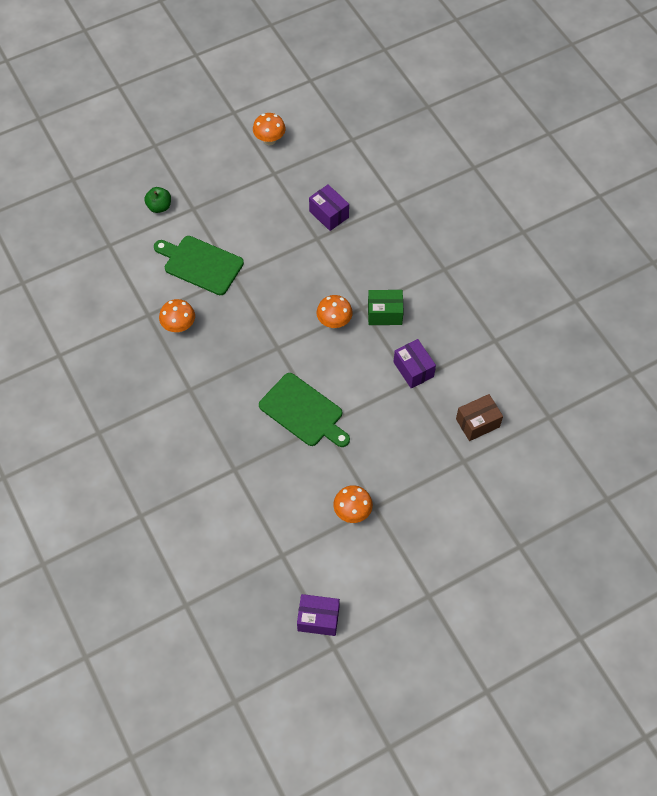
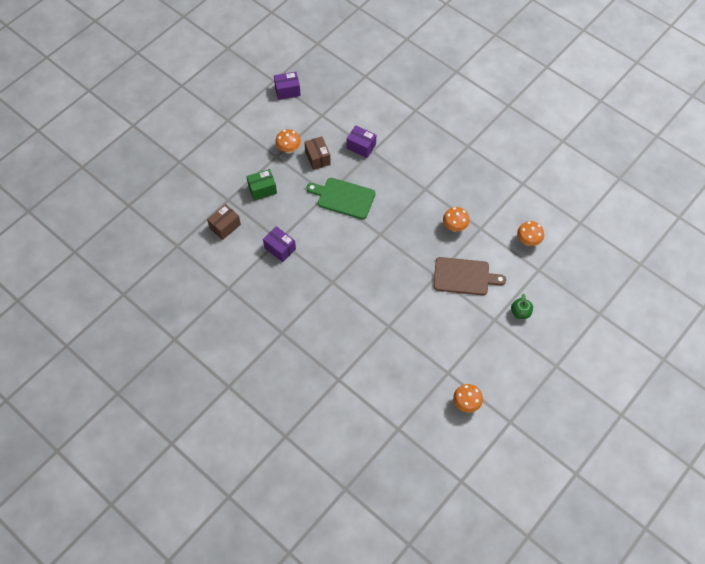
camera: 160 degrees right, 0 degrees up
(201, 264) = (464, 277): green cutting board -> brown cutting board
(316, 484) = (317, 158): none -> brown box
(329, 214) = (388, 350): purple box -> purple box (361, 146)
(334, 322) = (348, 264): orange mushroom -> orange mushroom (528, 241)
(384, 313) = (314, 282): green box -> green box (262, 189)

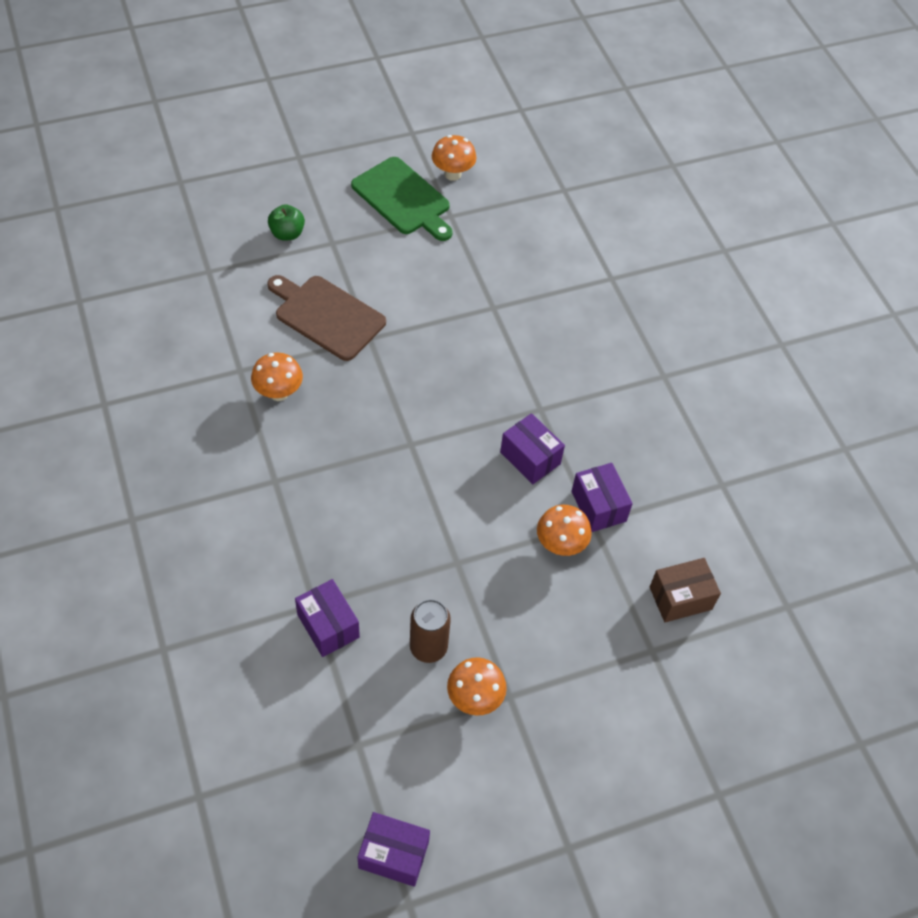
camera: 155 degrees left, 5 degrees down
(262, 189) = (574, 636): green box -> none
(317, 158) = (428, 647): brown box -> brown can
(323, 255) = (530, 458): none -> purple box
(344, 198) = (430, 539): green cutting board -> green cutting board (403, 199)
(528, 241) = (184, 315): orange mushroom -> orange mushroom (560, 545)

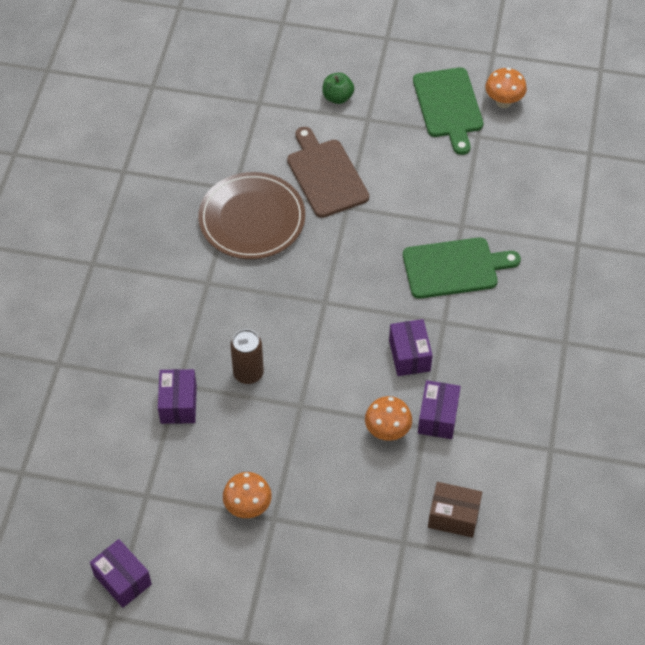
camera: 35 degrees right, 0 degrees up
(279, 393) = (252, 219): orange mushroom -> brown plate
(428, 647) = (239, 455): brown can -> brown can (248, 373)
(514, 352) = (454, 268): none -> green cutting board

